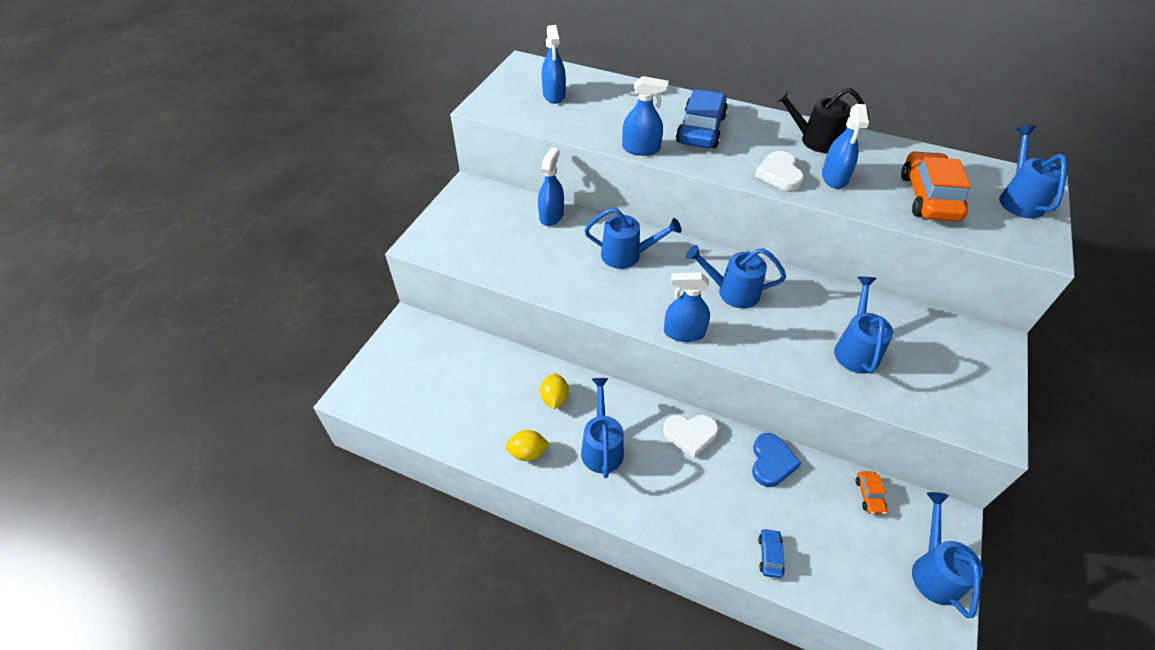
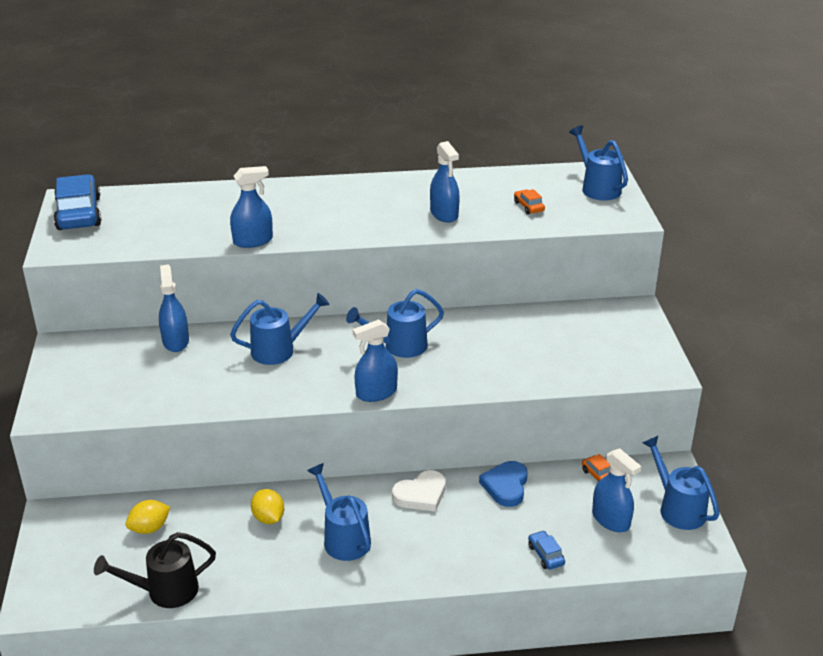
camera: 30 degrees left, 15 degrees down
(527, 453) = (272, 573): yellow lemon -> yellow lemon (149, 528)
(554, 95) = (127, 219): blue spray bottle -> blue spray bottle (611, 520)
(701, 129) = (299, 209): blue car -> blue car (79, 213)
(771, 462) = (506, 486): blue heart -> blue heart turned 150 degrees counterclockwise
(779, 174) = (395, 225): white heart -> none
(814, 140) = (408, 189): black watering can -> black watering can (164, 591)
(856, 349) = (531, 352): blue watering can -> none
(928, 197) = (528, 206): orange car -> orange car, size x0.45

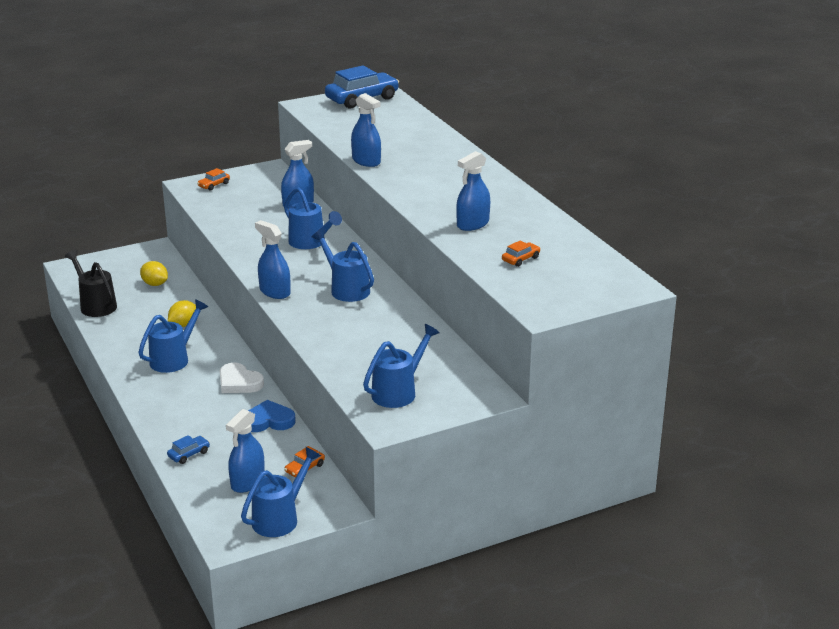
camera: 70 degrees right, 5 degrees down
(66, 394) = (214, 185): none -> orange car
(597, 188) = (593, 288): blue watering can -> blue watering can (399, 392)

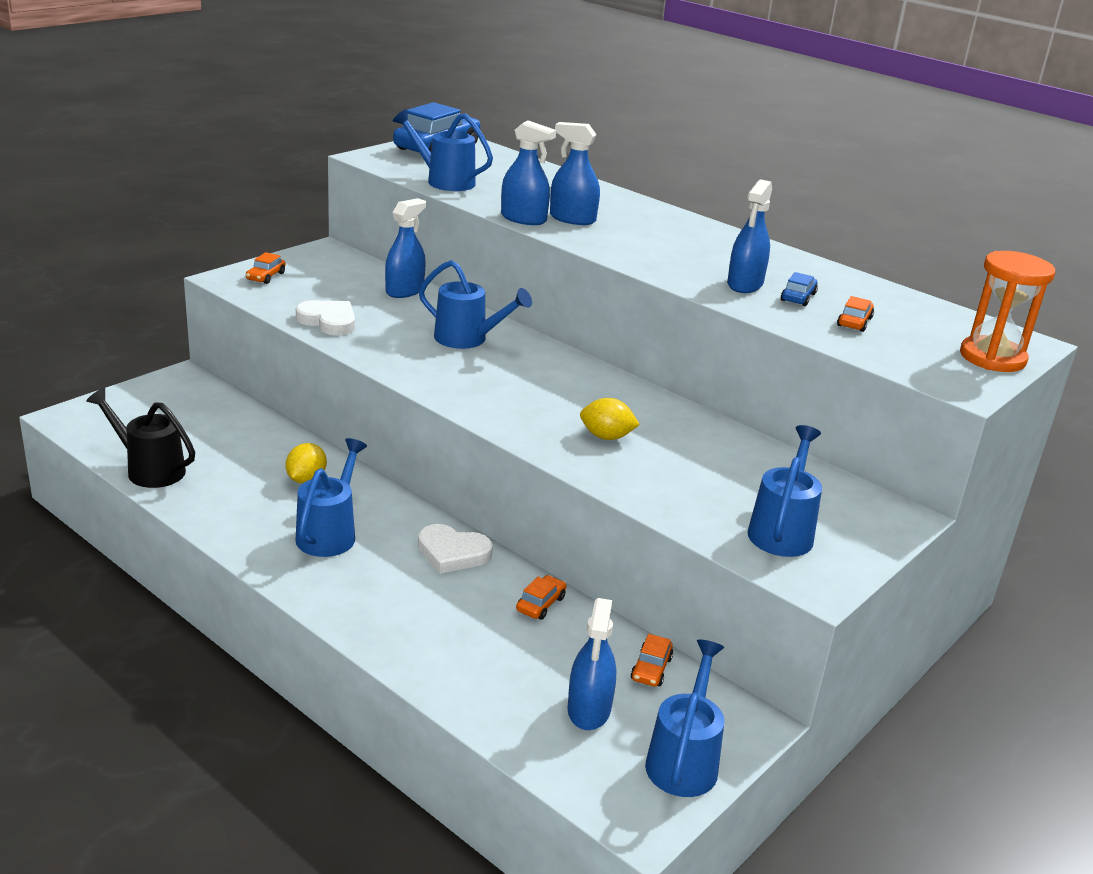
camera: 25 degrees left, 0 degrees up
(155, 284) = (220, 427): yellow lemon -> yellow lemon (606, 437)
(189, 454) = (466, 682): blue car -> blue car (798, 297)
(229, 221) = (328, 321): none -> white heart
(268, 421) = (540, 604): blue heart -> orange car
(275, 292) = (480, 411): blue spray bottle -> blue spray bottle (572, 219)
(346, 289) = (573, 395): blue watering can -> blue watering can (444, 181)
(593, 295) = (992, 358): none -> orange hourglass

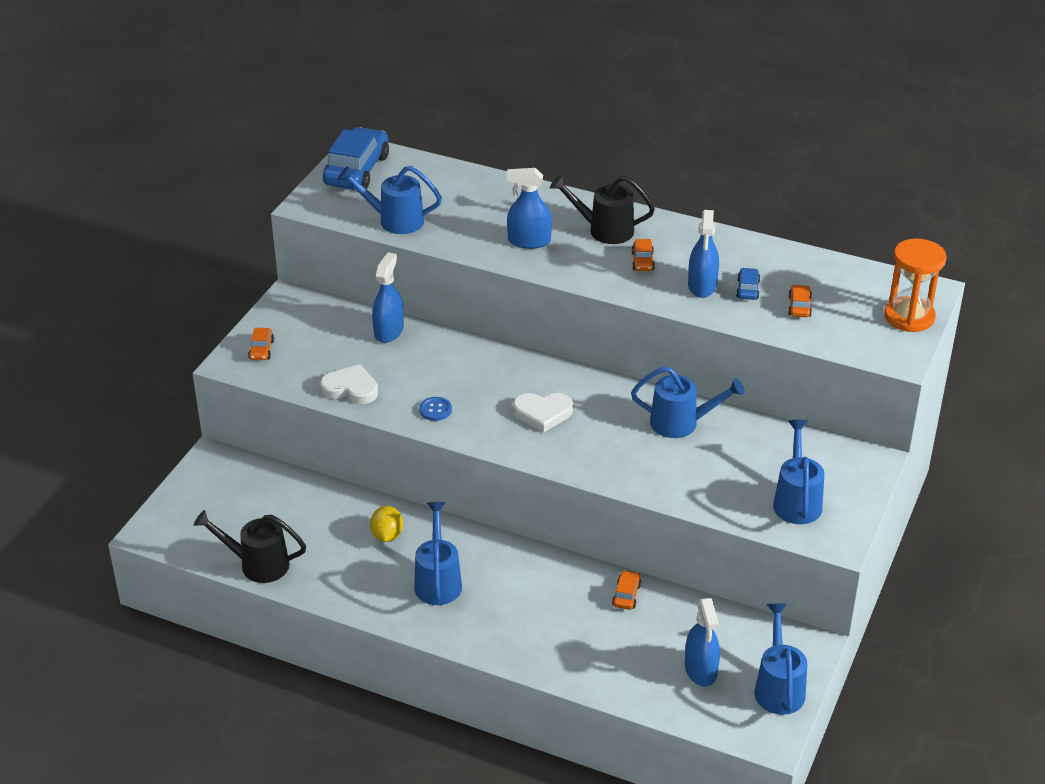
camera: 15 degrees left, 10 degrees up
(403, 356) = (435, 410): none -> blue button
(452, 553) = (539, 570): white heart -> white heart (542, 413)
(468, 339) = (474, 374): blue watering can -> blue watering can (681, 423)
(523, 219) = (490, 254): blue spray bottle -> none
(606, 437) = (635, 449): yellow lemon -> none
(651, 669) = (727, 624): orange car -> orange car (642, 261)
(660, 227) = (604, 230): none -> black watering can

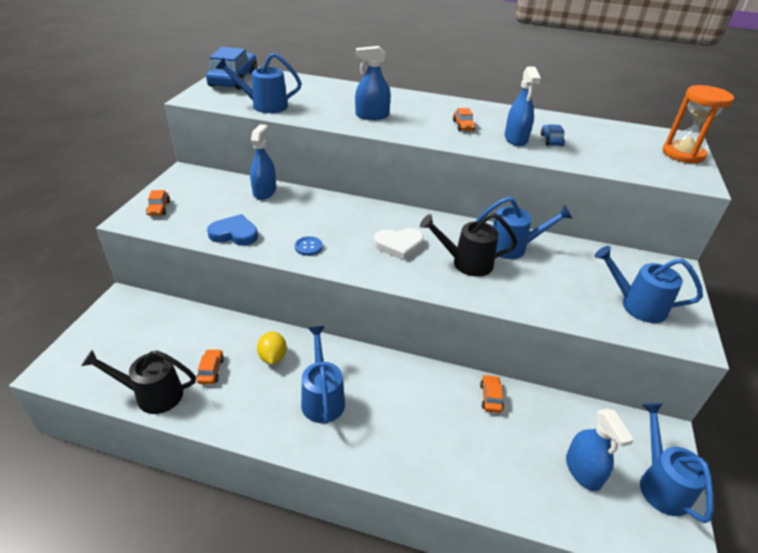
camera: 10 degrees left, 0 degrees up
(350, 388) = (234, 234): white heart -> blue heart
(604, 230) = (426, 109): black watering can -> black watering can (466, 263)
(797, 500) = (636, 305): blue watering can -> blue watering can turned 60 degrees counterclockwise
(799, 306) = (597, 150): orange car -> orange car (211, 370)

